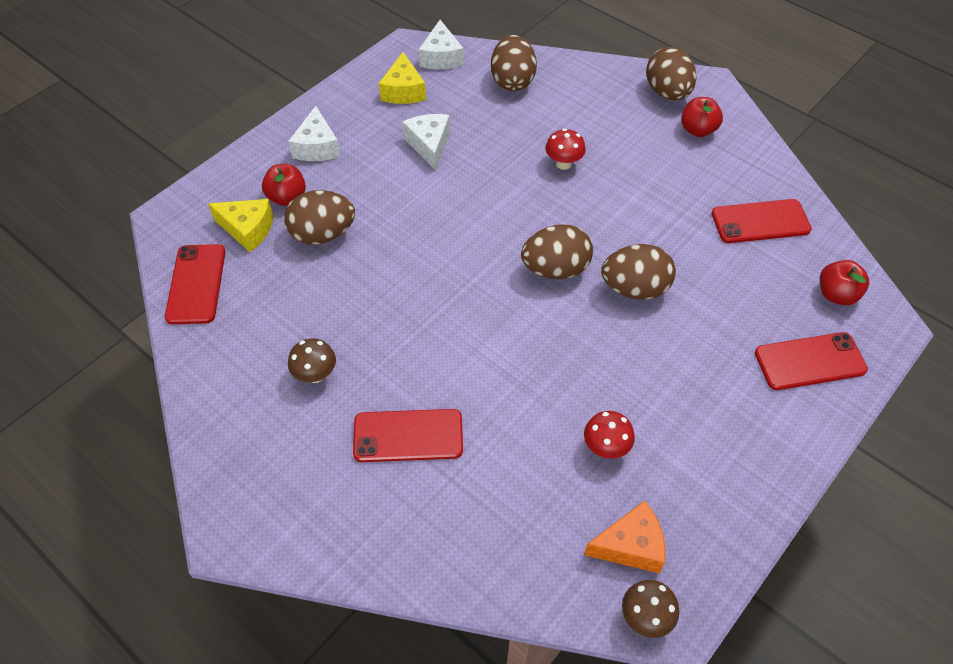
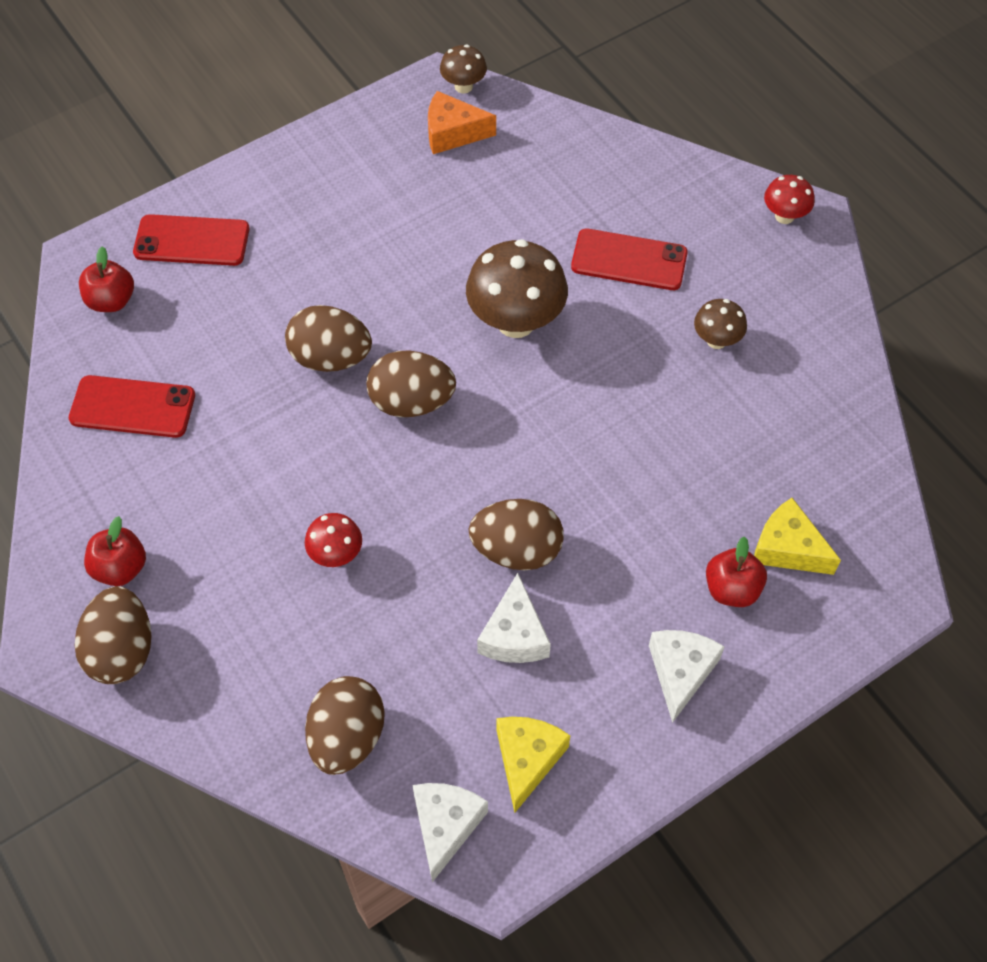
camera: 165 degrees left, 5 degrees up
(196, 284) = (853, 482): red phone -> none
(322, 234) = (689, 517): brown egg -> brown egg (516, 550)
(495, 352) = (516, 322): none -> brown mushroom
(605, 447) = (439, 209): red mushroom -> red mushroom (784, 216)

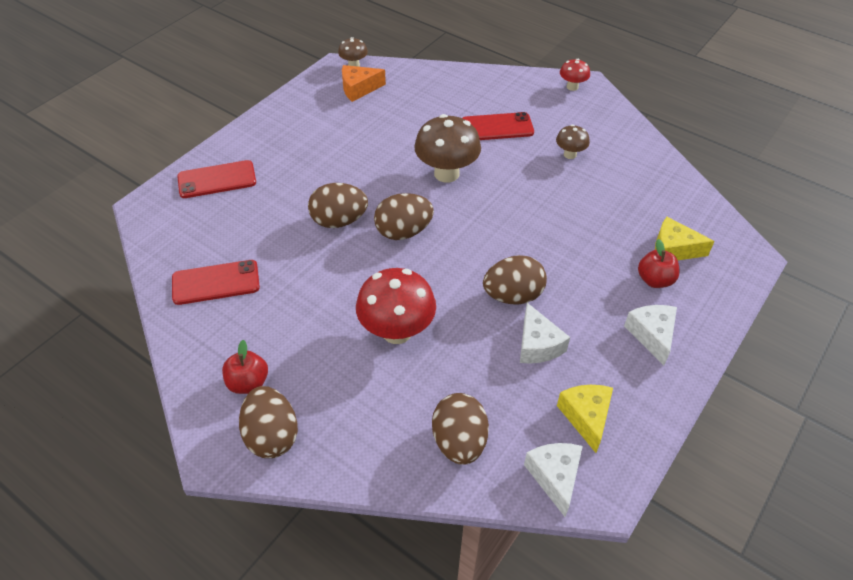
camera: 20 degrees left, 10 degrees down
(111, 300) = (175, 225): red apple -> none
(336, 554) = (397, 331): red mushroom -> red mushroom, size x1.92

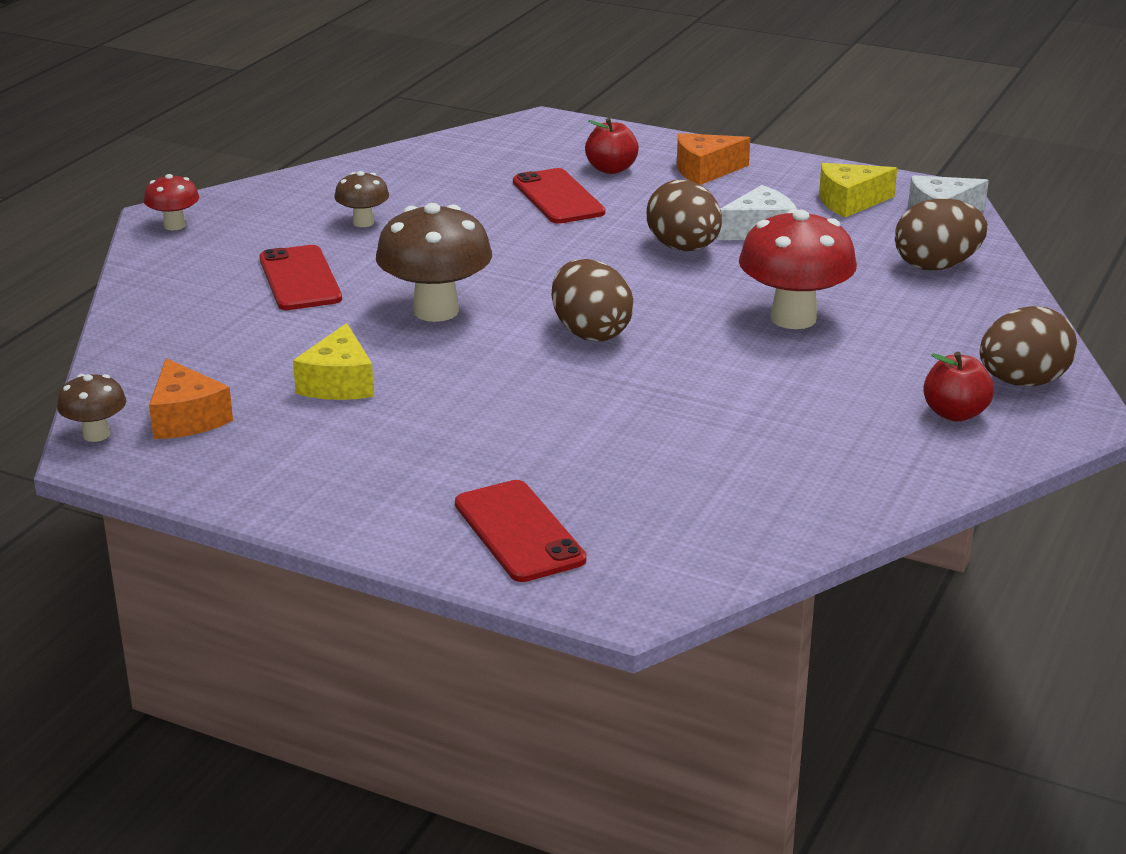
camera: 100 degrees left, 20 degrees down
(216, 282) = (783, 478): red phone -> red phone (558, 197)
(339, 221) = (587, 389): brown egg -> none
(652, 335) = (705, 171): white cheese -> orange cheese
(673, 249) = (549, 159): yellow cheese -> yellow cheese (339, 383)

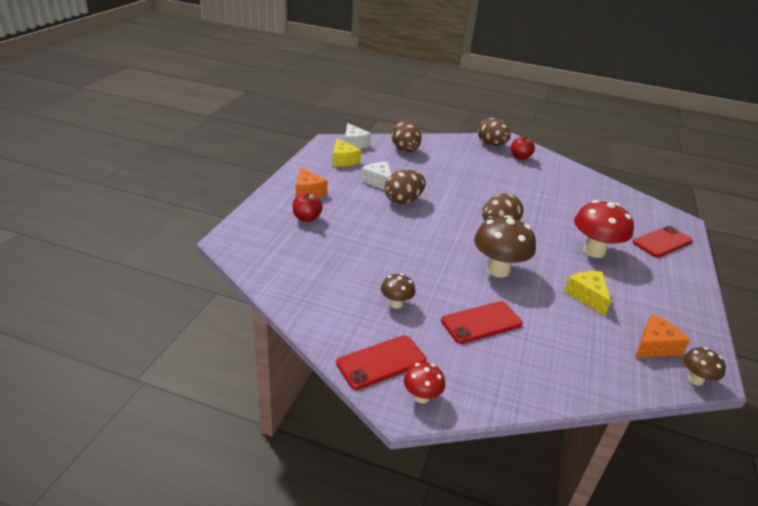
camera: 100 degrees left, 5 degrees up
(339, 383) = (587, 296): yellow cheese -> yellow cheese turned 105 degrees counterclockwise
(558, 197) = (348, 234): red phone -> red phone (381, 362)
(793, 318) = (462, 180): red mushroom -> red mushroom (594, 251)

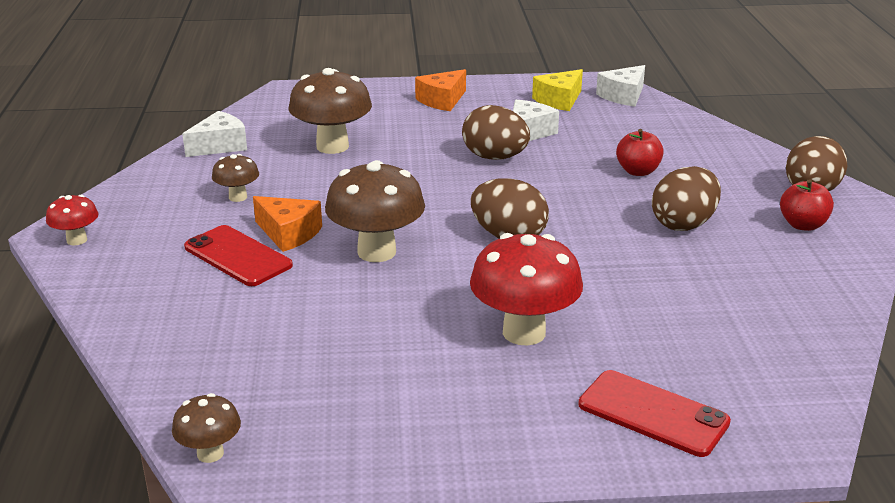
camera: 70 degrees right, 5 degrees down
(303, 293) = (220, 146): none -> white cheese
(307, 218) = (377, 113): red apple -> red apple (638, 171)
(344, 247) = (332, 146): none -> brown mushroom
(381, 362) = (124, 209): red phone -> none
(404, 149) = (663, 129): brown egg -> brown egg (683, 224)
(587, 296) = (370, 335): yellow cheese -> none
(655, 346) = (276, 409): orange cheese -> orange cheese (288, 233)

